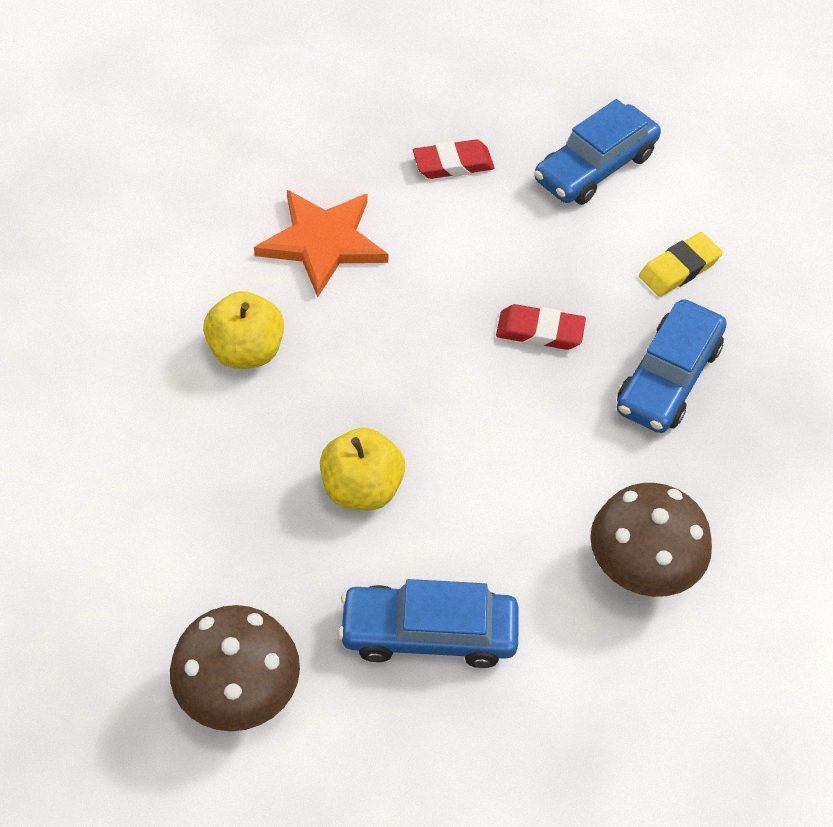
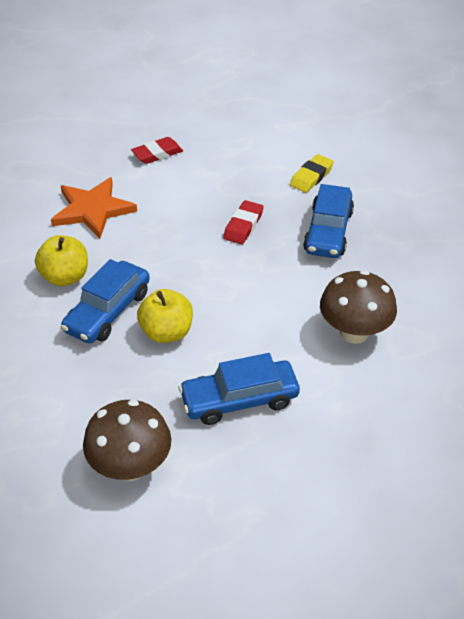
camera: 15 degrees left, 10 degrees down
(540, 331) = (243, 225): red eraser -> red eraser turned 60 degrees counterclockwise
(595, 167) = (242, 138): blue car -> blue car (108, 311)

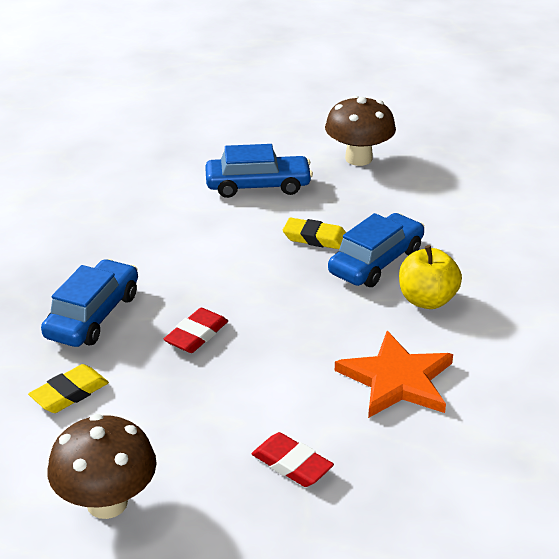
camera: 170 degrees left, 10 degrees down
(157, 154) = (292, 464): red eraser -> red eraser turned 60 degrees clockwise
(166, 332) = (315, 238): yellow apple -> yellow eraser
(354, 332) = (127, 219): brown mushroom -> brown mushroom (107, 503)

